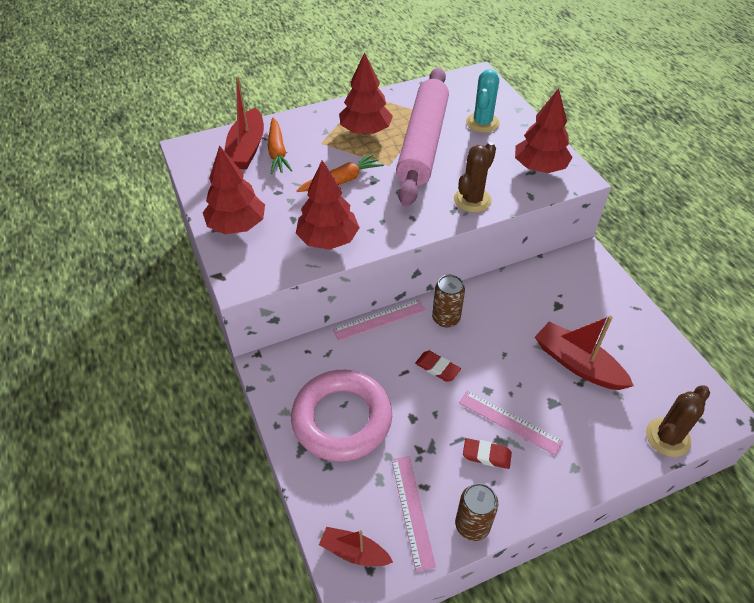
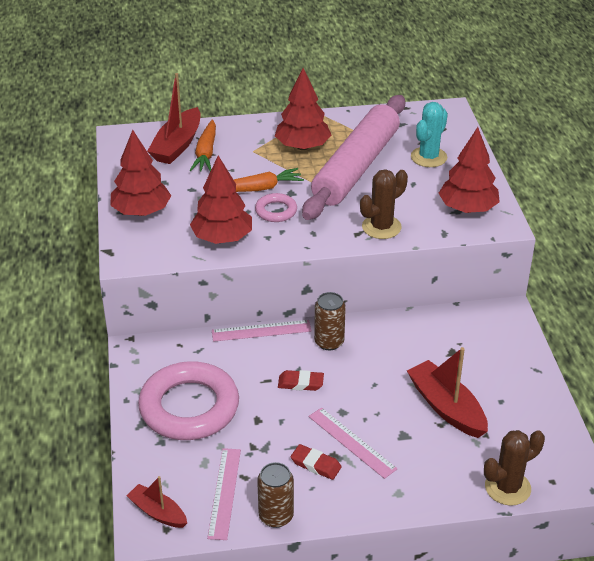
camera: 15 degrees right, 10 degrees down
(368, 201) = (276, 211): none -> pink ring
(437, 368) = (300, 383): red eraser -> red eraser turned 45 degrees counterclockwise

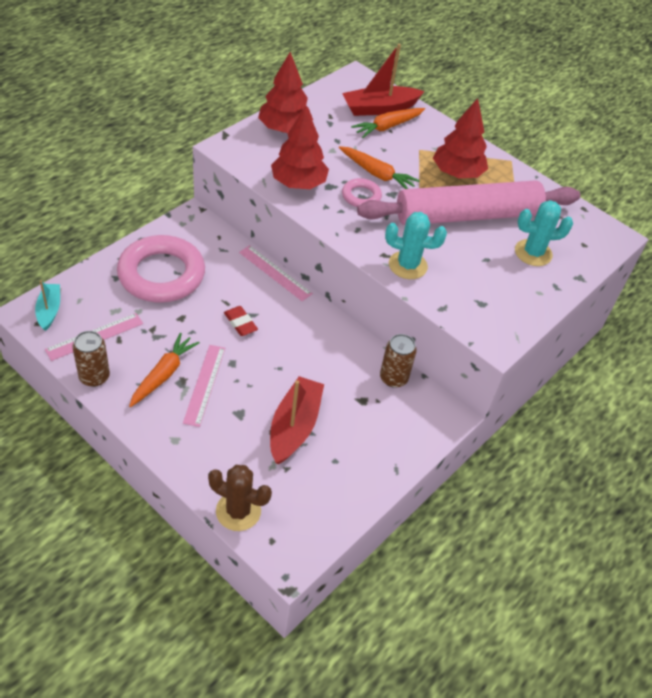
camera: 45 degrees right, 10 degrees up
(158, 512) = (49, 310): red boat -> turquoise boat
(315, 464) = (163, 374): red eraser -> orange carrot
(329, 342) = (300, 317): brown can -> brown can (393, 378)
(381, 227) = (407, 265): brown cactus -> turquoise cactus
(467, 208) = (492, 308): red tree -> none

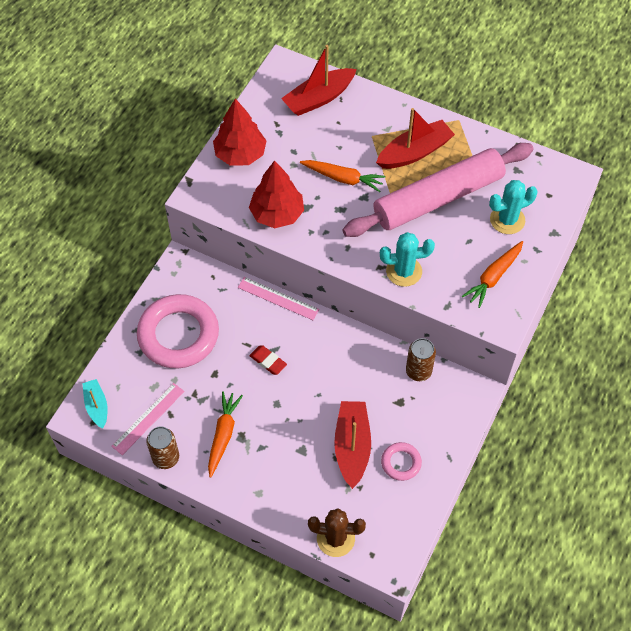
camera: 10 degrees left, 10 degrees up
(204, 384) = (262, 433): pink ruler -> none
(361, 196) = (338, 209): pink ring -> pink ring (401, 463)
(387, 127) = (334, 118): orange carrot -> orange carrot (493, 277)
(457, 173) = (414, 152): red tree -> red boat

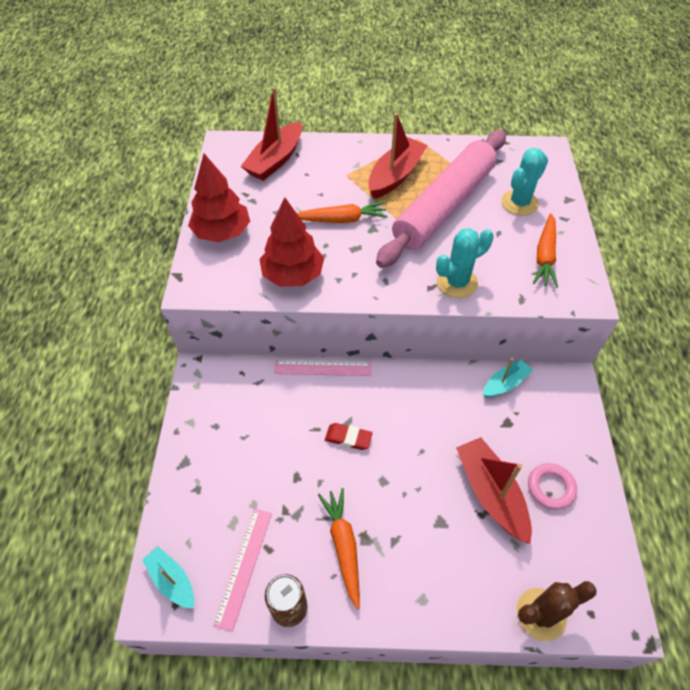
camera: 25 degrees left, 5 degrees down
(178, 335) = (234, 450): pink ring -> none
(418, 371) = (505, 383): brown can -> turquoise boat

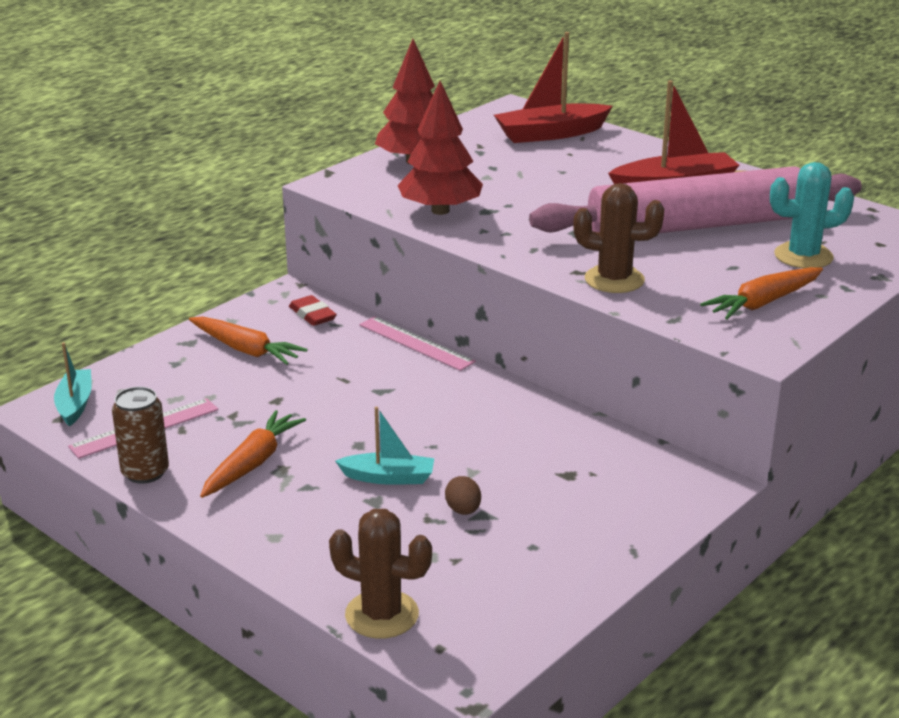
camera: 40 degrees right, 25 degrees down
(341, 219) = (555, 195): orange carrot -> orange carrot (246, 350)
(348, 438) = (368, 400): red eraser -> red eraser (312, 315)
(457, 283) = (614, 280): turquoise cactus -> brown cactus
(490, 493) = (463, 510): red boat -> brown egg
(505, 383) = (614, 446): turquoise boat -> turquoise boat (388, 477)
(550, 488) = (542, 543): pink ring -> none

